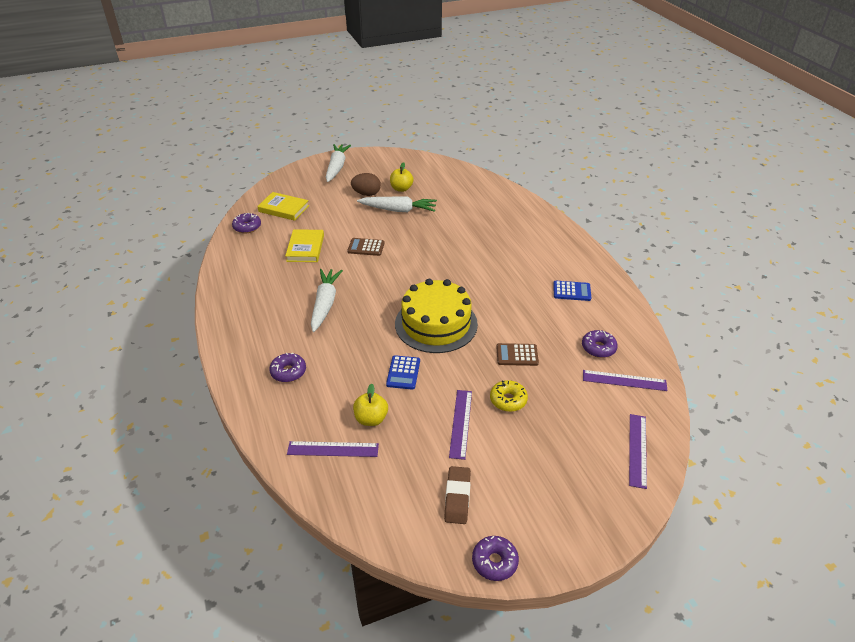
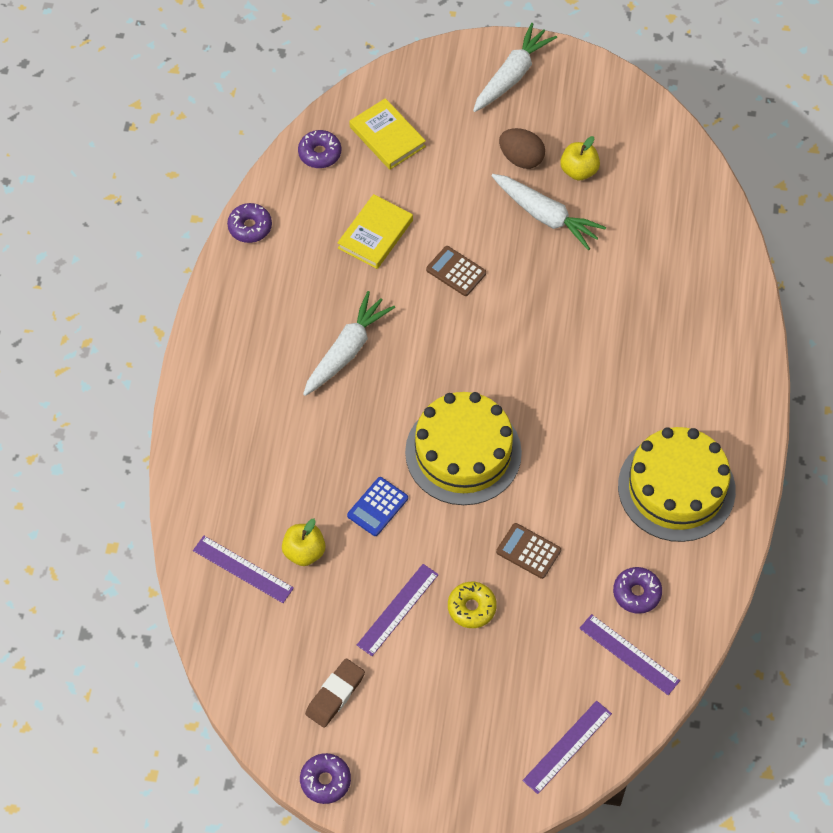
camera: 30 degrees right, 20 degrees up
(288, 372) = (249, 438): purple donut -> purple donut (250, 227)
(571, 291) = (676, 488): blue calculator -> yellow cake

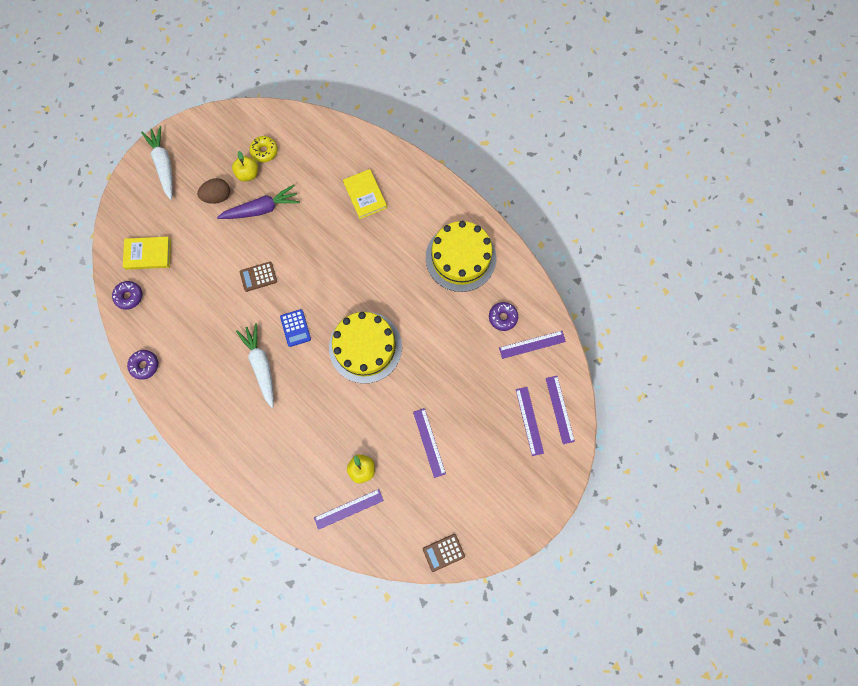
camera: 55 degrees left, 15 degrees up
(325, 781) = (497, 545): purple donut -> none
(335, 695) = (453, 508): brown eraser -> none
(375, 234) = (203, 302): yellow book -> yellow book (365, 195)
(377, 507) = (364, 412): blue calculator -> blue calculator (295, 328)
(471, 608) = (454, 404): yellow donut -> yellow donut (264, 151)
(521, 717) = (529, 421): none -> purple ruler
(528, 551) = (443, 353): brown calculator -> brown calculator (443, 552)
(546, 216) = (262, 209): white carrot -> purple carrot

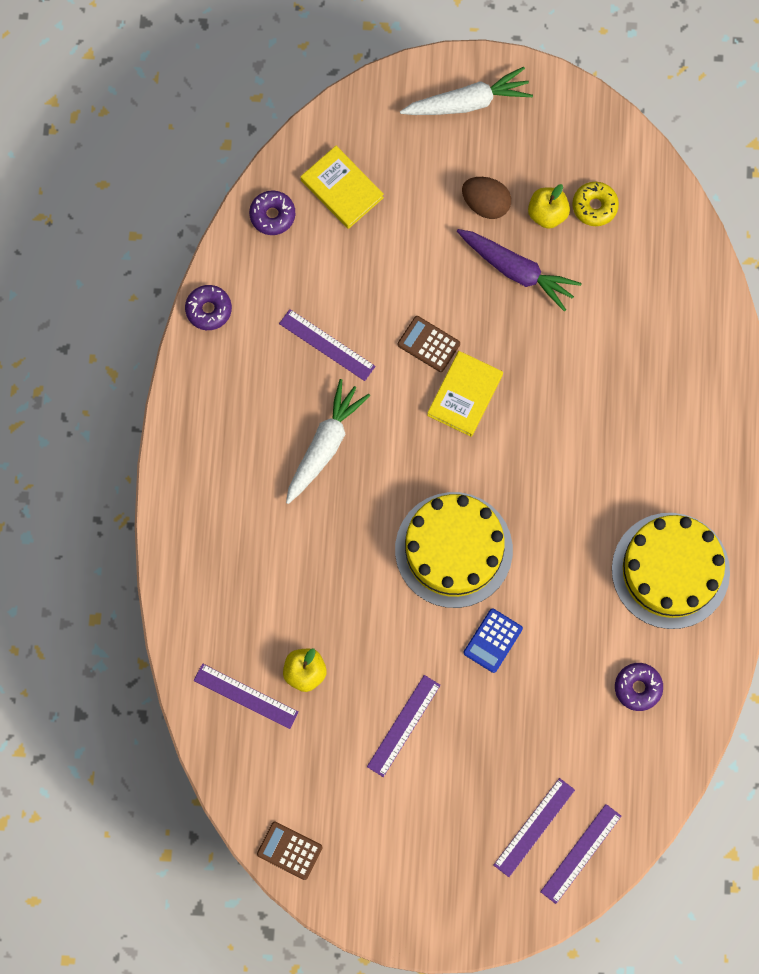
camera: 50 degrees right, 0 degrees up
(164, 165) = (468, 102): white carrot -> white carrot turned 45 degrees clockwise
(295, 328) = (404, 445): blue calculator -> blue calculator (492, 640)
(365, 195) = (647, 381): yellow book -> yellow book (465, 395)
(532, 344) = (634, 753): purple ruler -> purple ruler (327, 345)

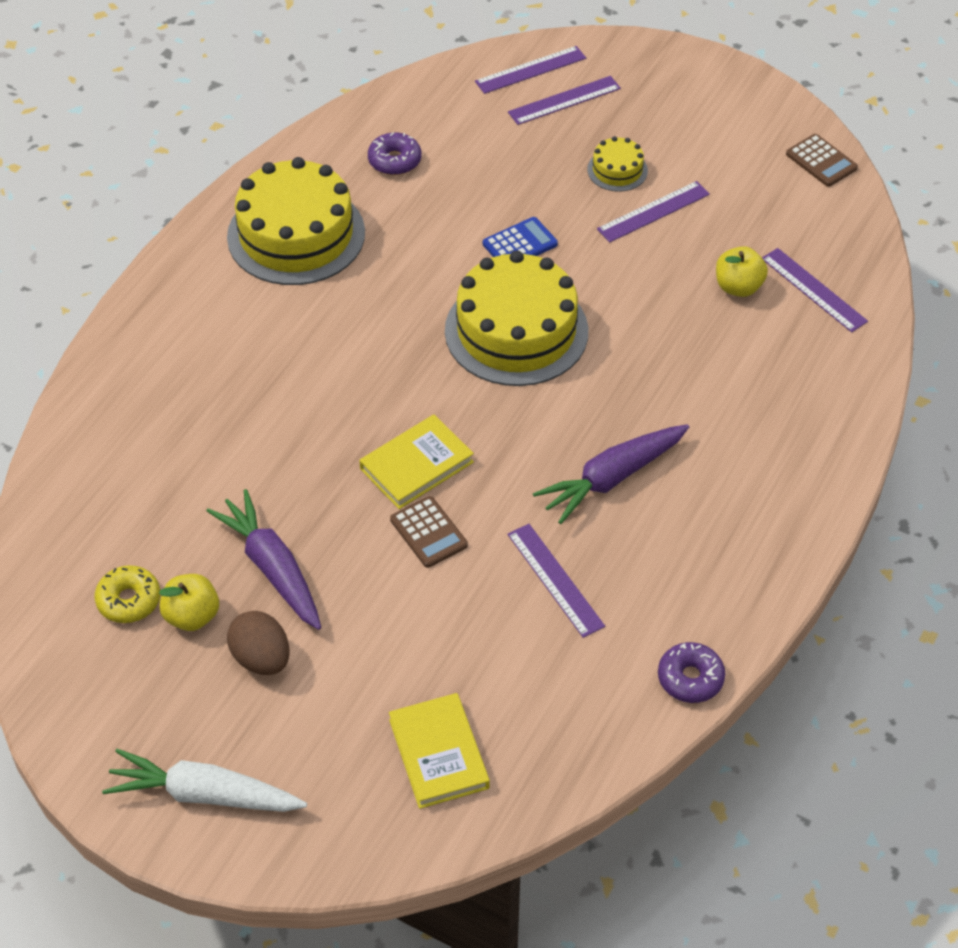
camera: 155 degrees left, 25 degrees down
(272, 215) = (550, 759): purple donut -> none
(325, 444) = (611, 479): white carrot -> purple carrot
(453, 761) = (617, 170): none -> yellow cake

